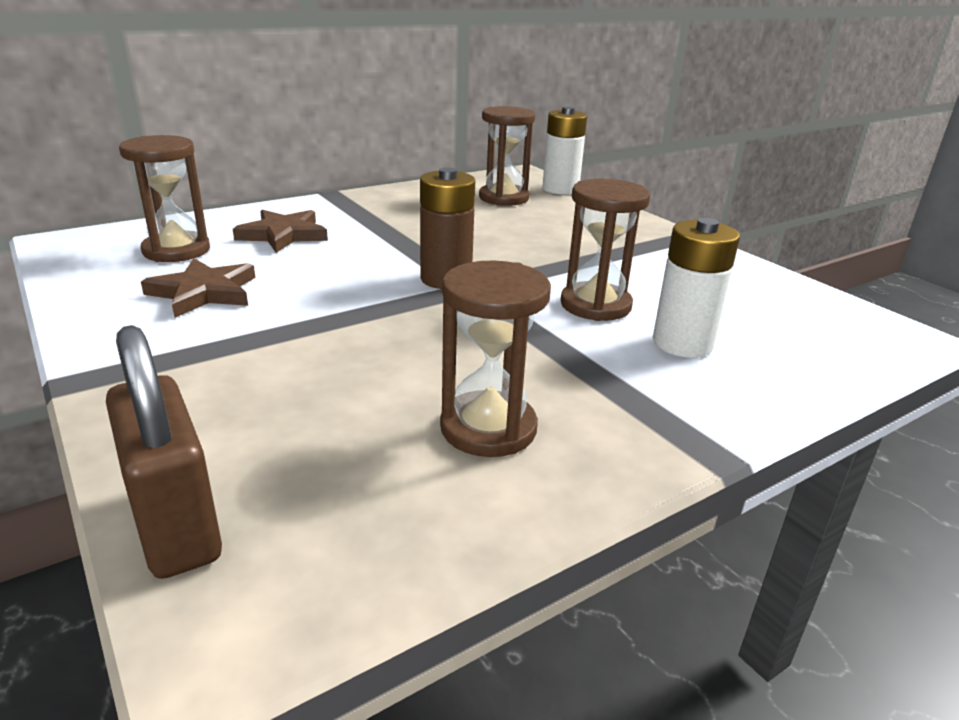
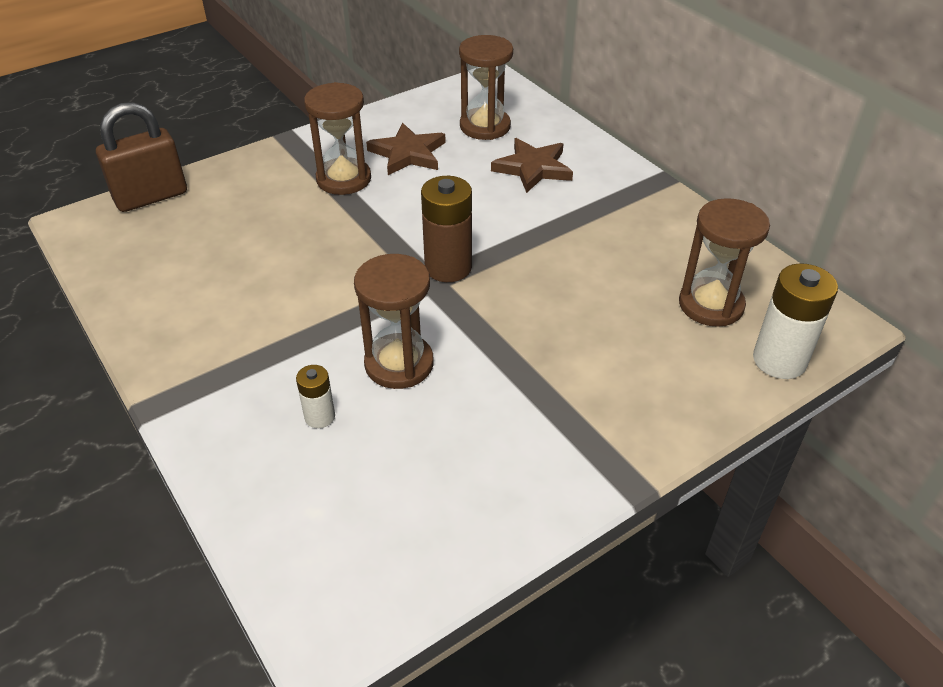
camera: 90 degrees right, 15 degrees up
(488, 428) = (209, 295): brown hourglass -> brown hourglass (343, 179)
(682, 343) = (320, 417): white battery -> white battery, size x0.54

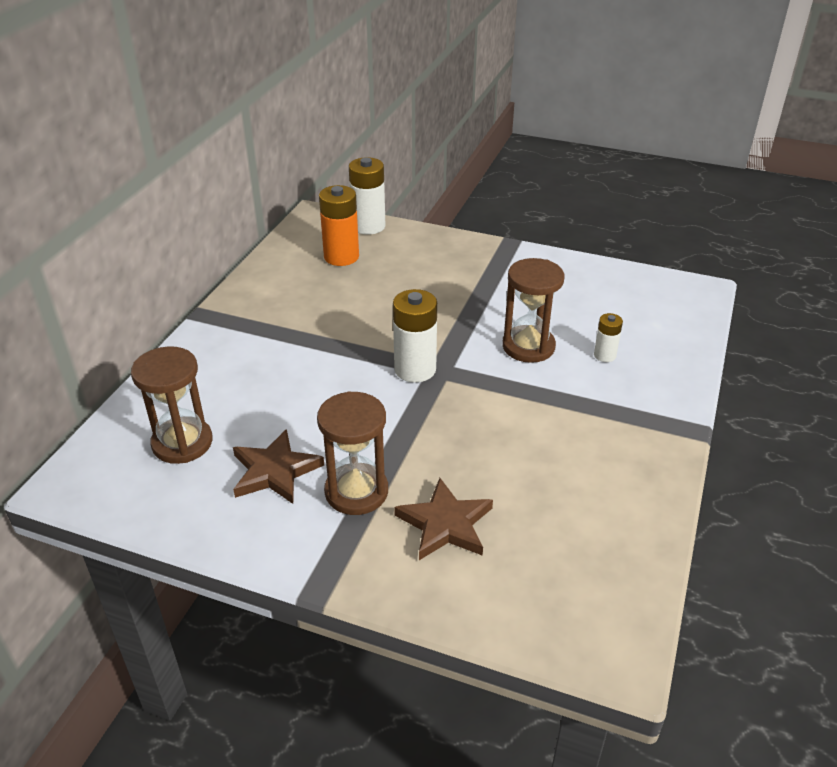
camera: 125 degrees left, 5 degrees down
(151, 197) = (522, 625): brown padlock -> none
(448, 267) = (415, 369): brown battery -> white battery
(533, 168) = (238, 383): brown star -> brown star (445, 524)
(711, 305) = (341, 257): brown hourglass -> orange battery

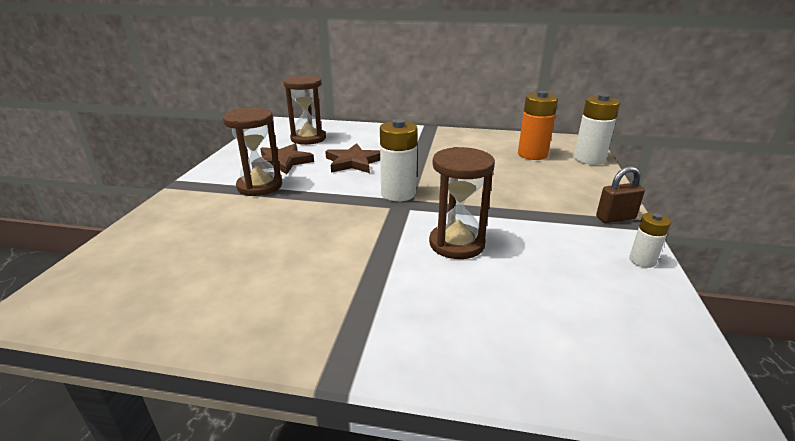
camera: 80 degrees right, 10 degrees down
(445, 524) = (219, 219): brown star -> brown star (353, 162)
(497, 252) = (615, 218): none -> brown padlock
(604, 355) = (466, 295): white battery -> white battery (642, 260)

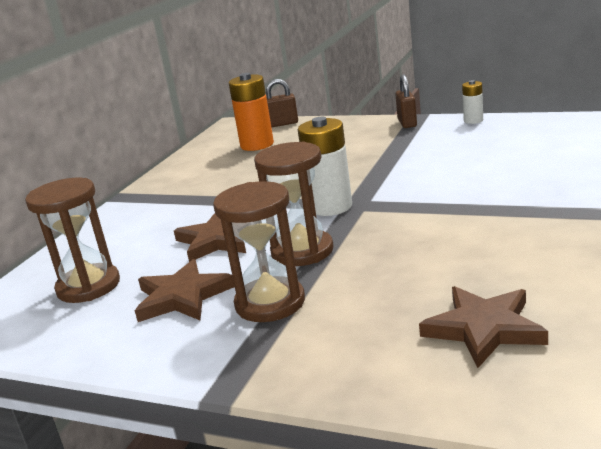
camera: 75 degrees left, 5 degrees down
(175, 261) = (484, 329): none -> brown star
(456, 244) = (446, 177): brown hourglass -> brown hourglass (302, 251)
(589, 159) = (283, 124): white battery -> brown padlock

